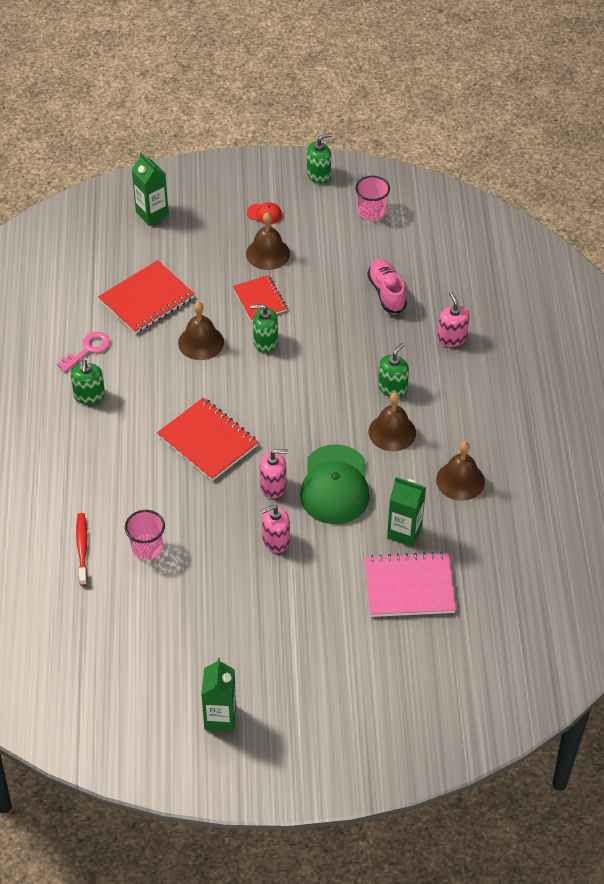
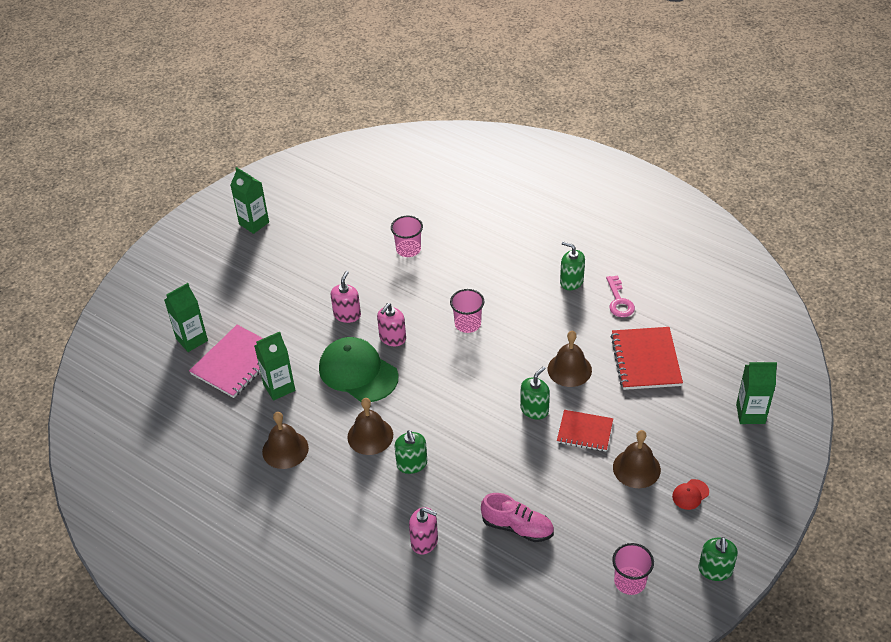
camera: 130 degrees right, 5 degrees down
(82, 548) = (440, 220): red toothbrush -> none
(208, 441) = (467, 324): red notebook -> pink cup
(417, 646) = (192, 340): none -> green carton

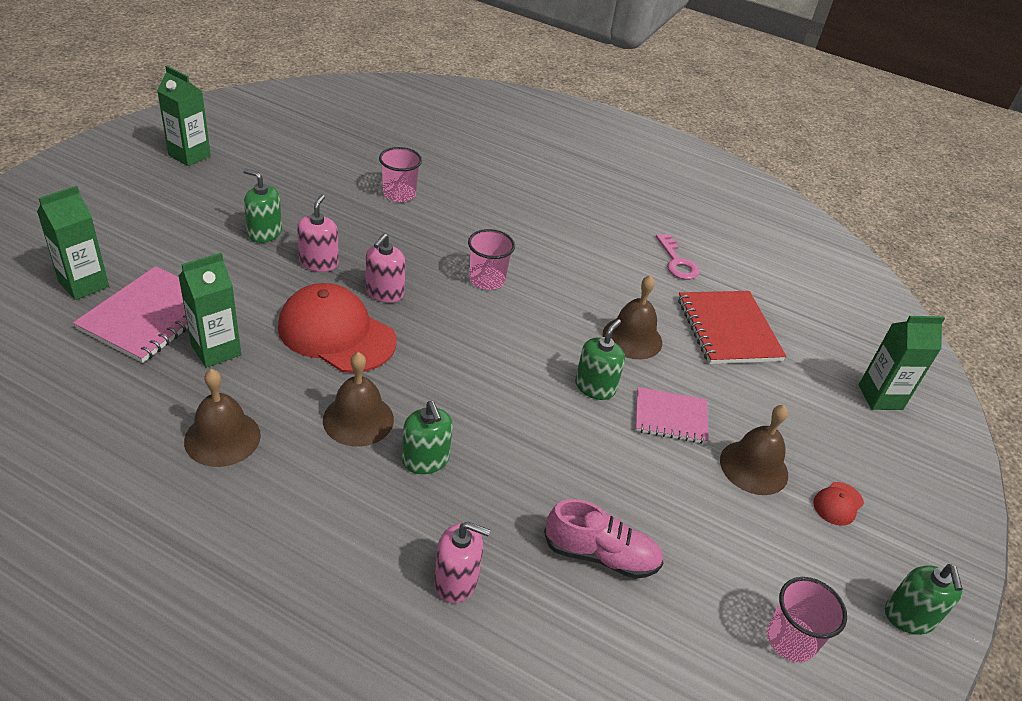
camera: 15 degrees left, 5 degrees down
(358, 372) = (336, 333): green cap -> red cap
(571, 281) = (613, 238): green soap dispenser -> green soap dispenser (264, 233)
(584, 432) = (670, 417): red notebook -> pink notebook

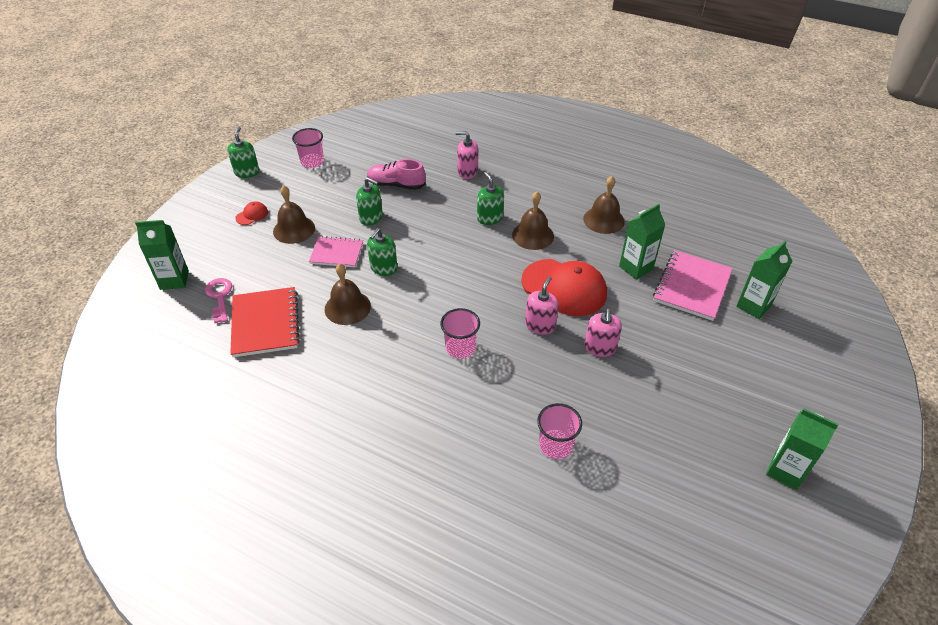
camera: 175 degrees left, 5 degrees up
(264, 233) = (657, 373): green soap dispenser -> green soap dispenser (371, 217)
(677, 262) = (282, 391): pink key -> pink key (219, 297)

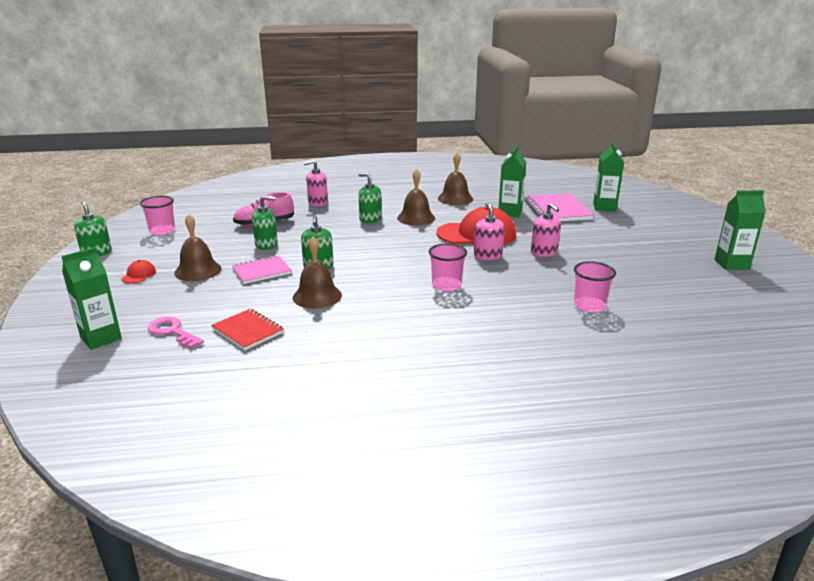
camera: 35 degrees left, 20 degrees down
(265, 323) = (248, 331): red notebook -> red notebook, size x0.65

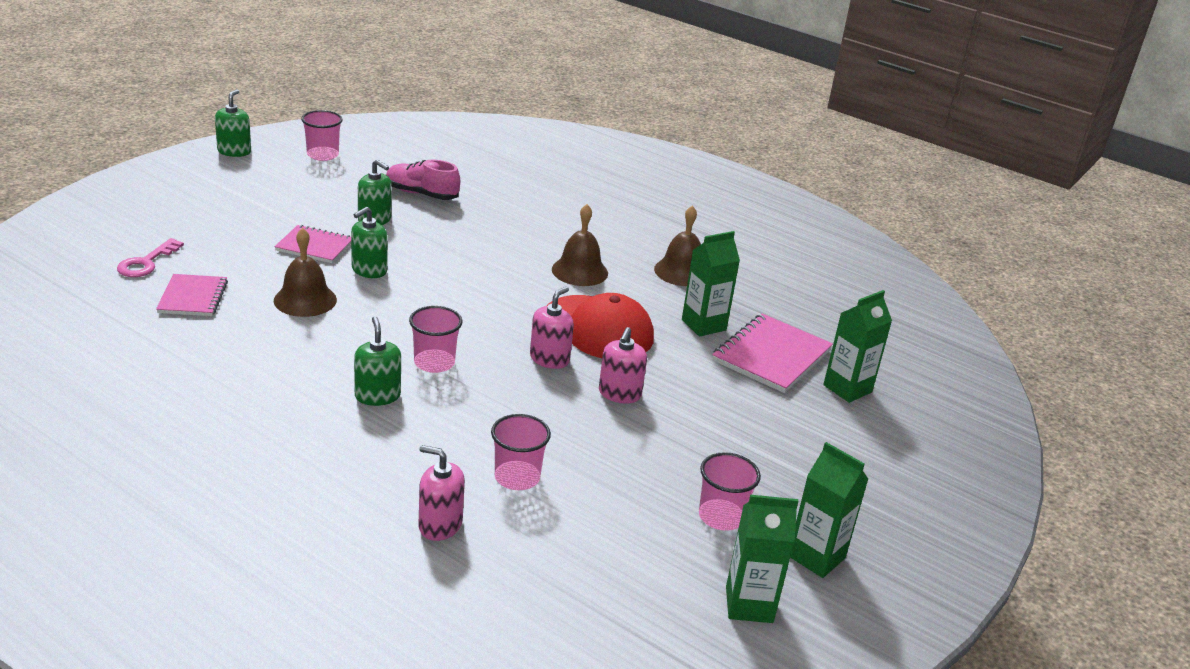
camera: 40 degrees right, 5 degrees up
(101, 338) = (96, 238): green carton -> green carton (749, 605)
(139, 275) = (222, 193): red cap -> none
(172, 332) = (146, 263): pink key -> pink key turned 150 degrees counterclockwise
(198, 271) = (270, 215): brown bell -> none
(248, 331) = (193, 297): red notebook -> pink notebook
(317, 203) = (521, 196): pink soap dispenser -> pink soap dispenser (440, 525)
(370, 219) = (530, 245): green soap dispenser -> green soap dispenser (377, 396)
(679, 271) = (721, 517): none -> pink cup

